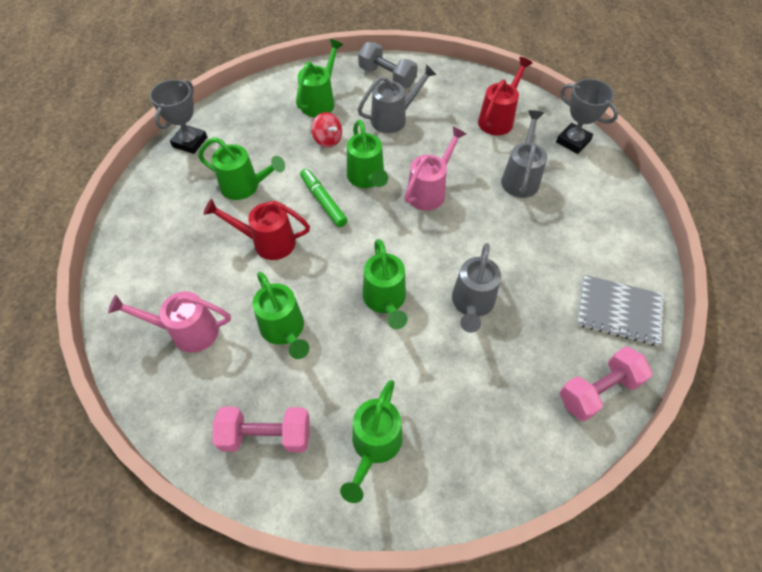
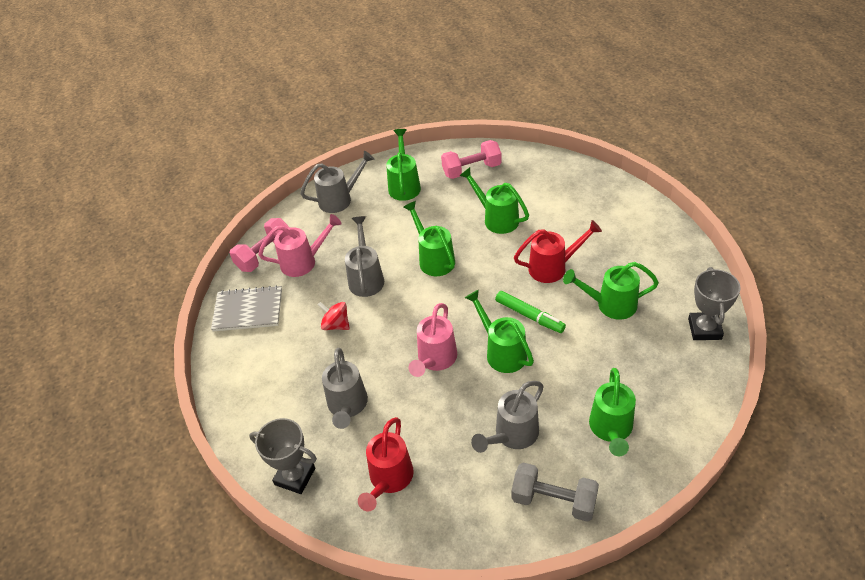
camera: 165 degrees right, 10 degrees down
(187, 331) = (563, 197): pink watering can -> pink watering can (303, 262)
(328, 140) = (568, 381): red spinning top -> red spinning top (336, 325)
(477, 457) = (340, 199): none -> grey watering can

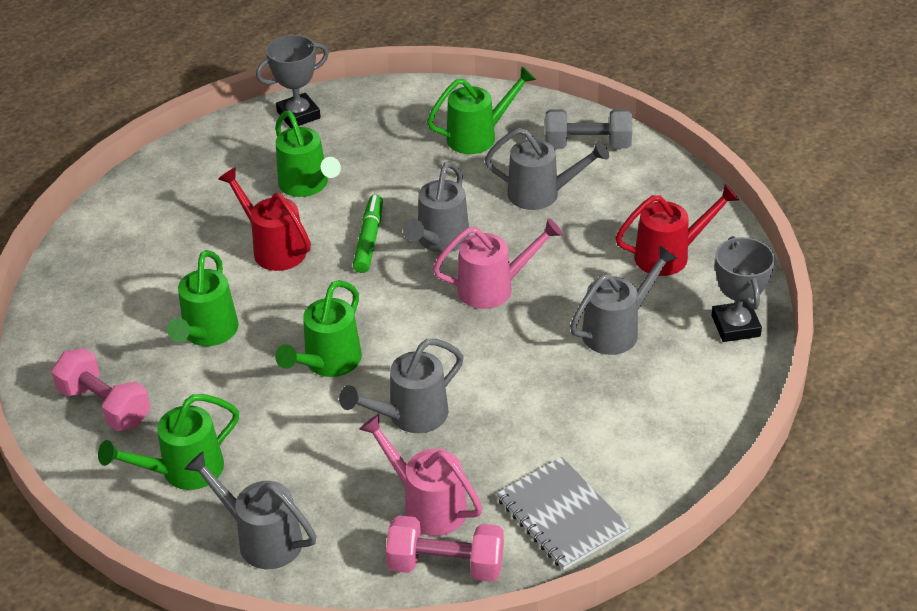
camera: 125 degrees left, 5 degrees down
(336, 325) = (512, 403): red spinning top -> none
(502, 352) = (440, 241): green watering can -> grey watering can
(554, 500) = (587, 145): grey dumbbell -> grey dumbbell turned 75 degrees counterclockwise

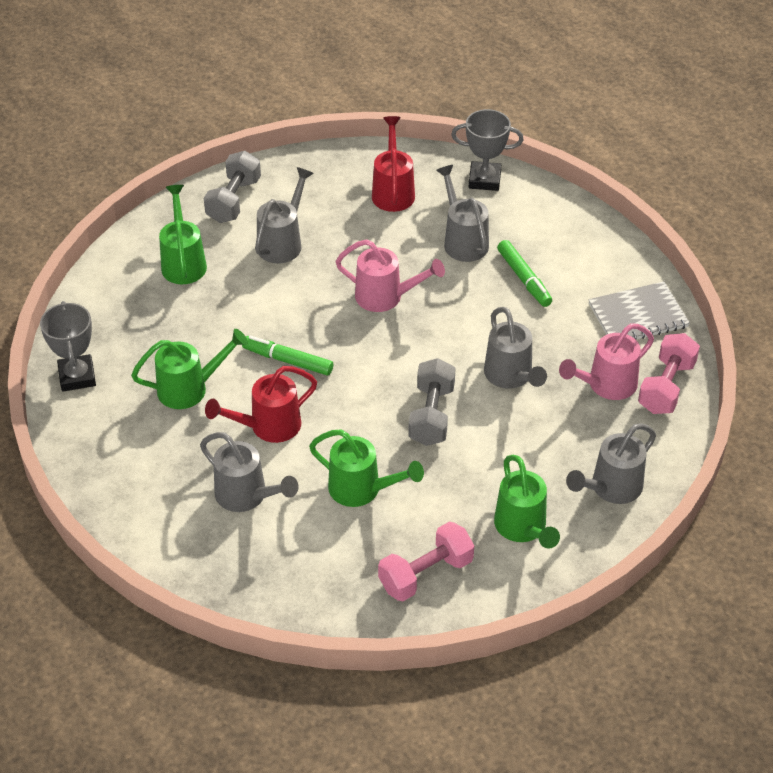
camera: 75 degrees left, 5 degrees up
(328, 363) = (431, 415): green watering can -> grey dumbbell
(440, 241) = (311, 316): grey watering can -> grey watering can (247, 496)
(493, 288) = (385, 297): pink watering can -> pink watering can turned 105 degrees clockwise
(578, 395) = (524, 278): none -> green marker

